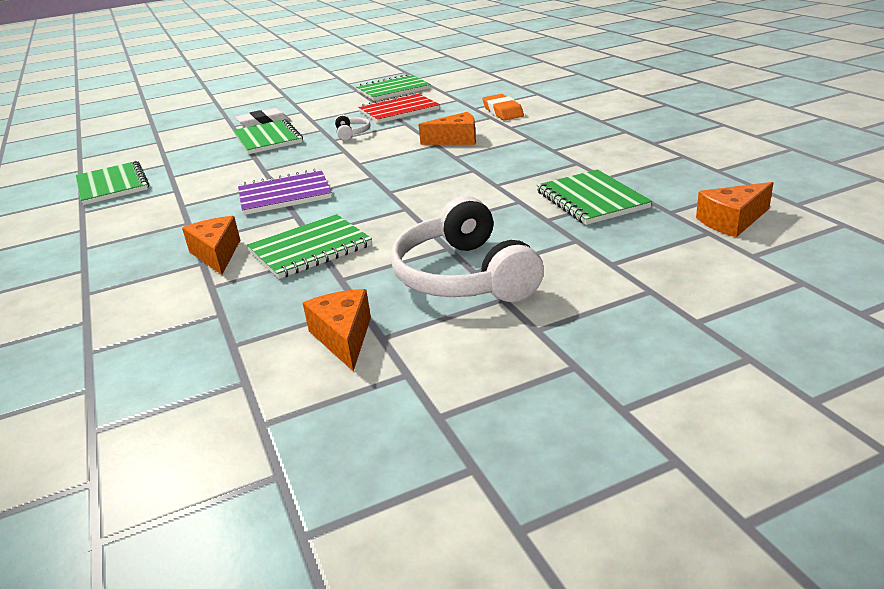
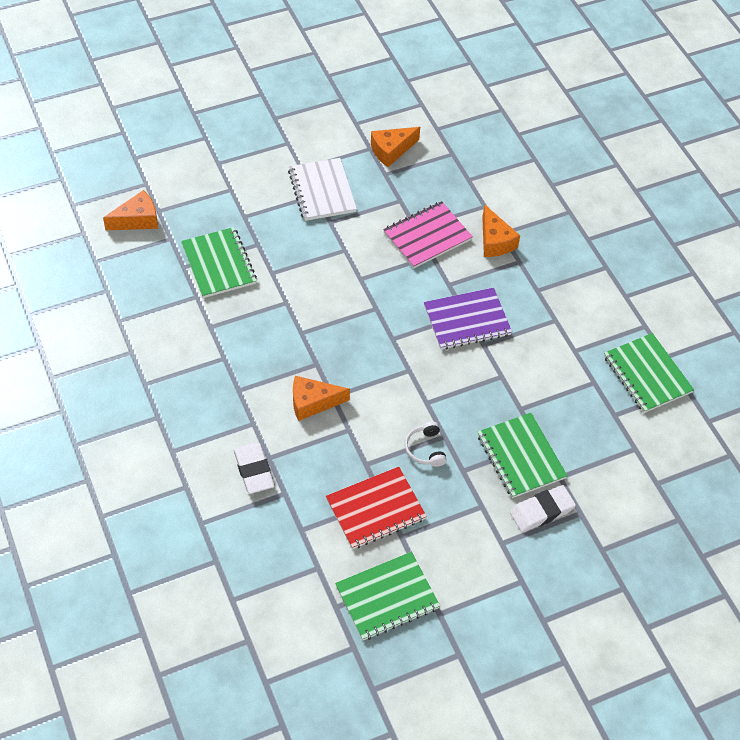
camera: 175 degrees right, 25 degrees up
(310, 249) = (427, 236): green notebook -> pink notebook
(343, 337) = (391, 150): orange cheese -> orange cheese turned 75 degrees clockwise
(464, 276) = (322, 191): white headphones -> white notebook
(503, 112) = (254, 470): orange eraser -> white eraser

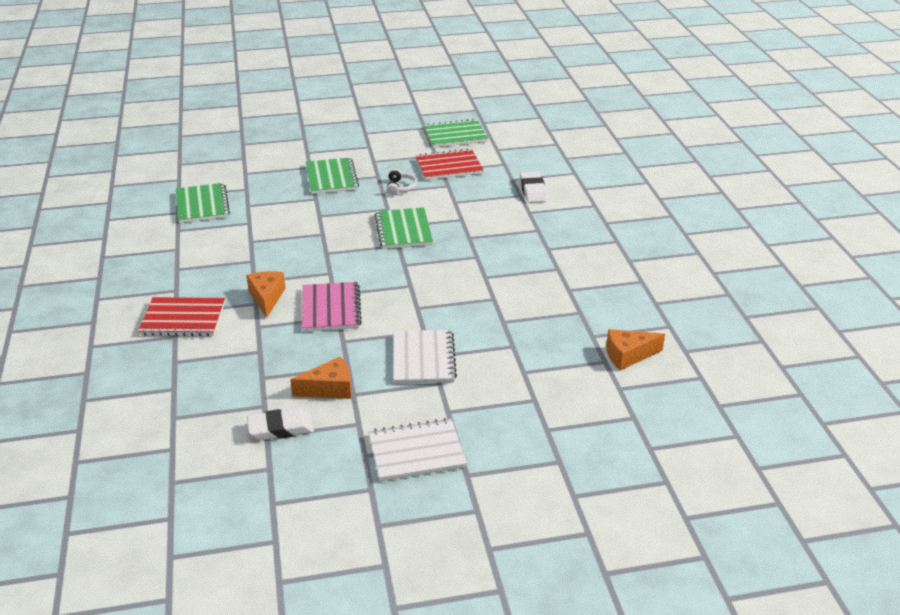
camera: 165 degrees left, 20 degrees down
(218, 264) = (545, 310): green notebook -> green notebook (403, 230)
(303, 106) = (416, 452): none -> white notebook
(313, 403) = (479, 217): orange cheese -> none
(427, 236) = (331, 309): pink notebook -> pink notebook turned 75 degrees counterclockwise
(467, 320) = (327, 249): purple notebook -> none
(541, 511) = (333, 155): white eraser -> white eraser (281, 428)
(557, 205) = (183, 319): none -> red notebook

